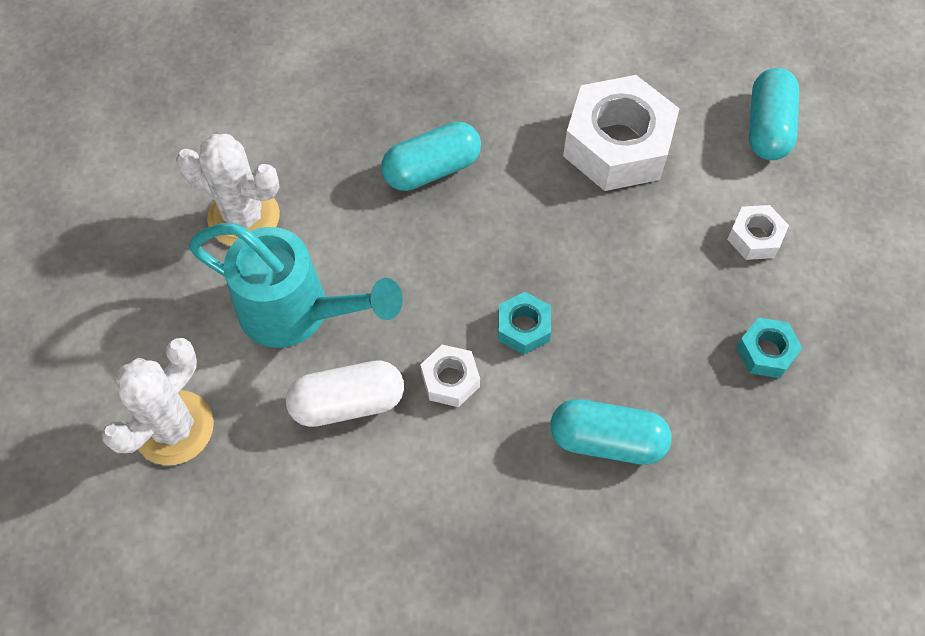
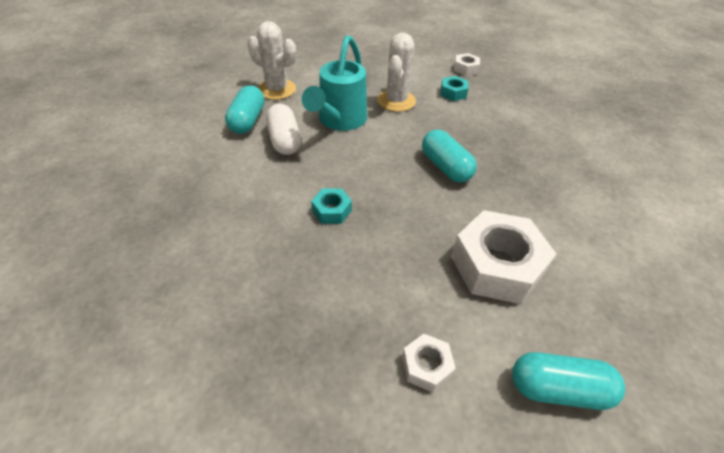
camera: 85 degrees right, 15 degrees down
(450, 380) = (296, 178): white nut -> white nut (465, 69)
(607, 440) = (245, 253): turquoise capsule -> turquoise capsule (247, 121)
(766, 352) = (310, 366): turquoise nut -> turquoise nut (453, 93)

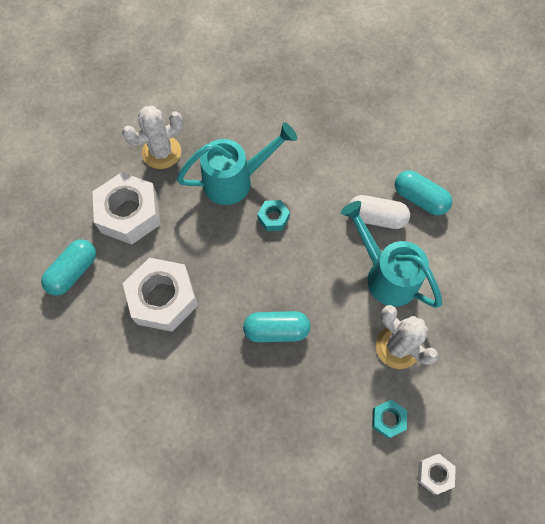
camera: 120 degrees right, 20 degrees up
(277, 89) = (466, 241): white cactus -> white cactus (161, 152)
(302, 265) = (235, 180): none -> turquoise watering can
(426, 366) = (129, 214): white nut -> white nut, size x2.11

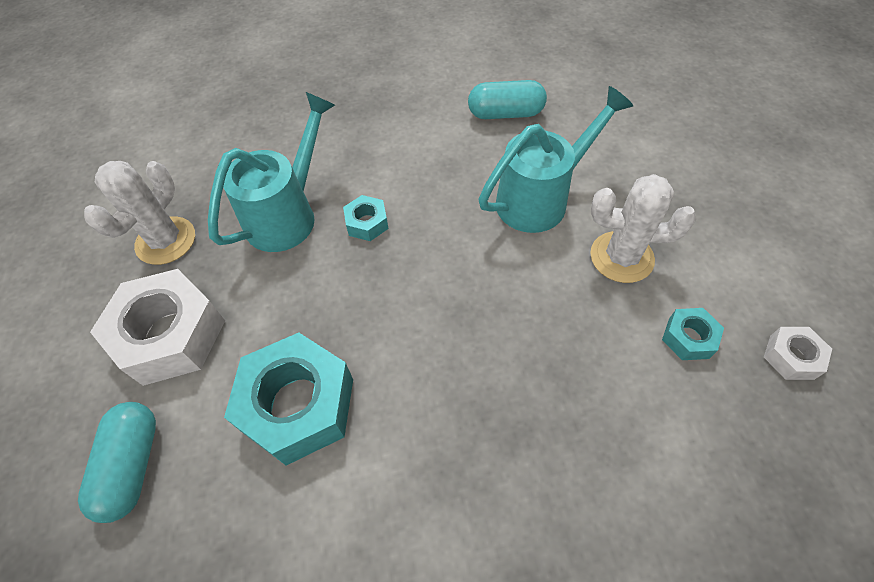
camera: 35 degrees left, 10 degrees down
(163, 298) = (298, 405): white nut -> turquoise nut
(276, 330) = (477, 336): turquoise capsule -> none
(376, 218) = (479, 154): white capsule -> none
(386, 275) = (540, 198): turquoise watering can -> turquoise watering can turned 135 degrees clockwise

